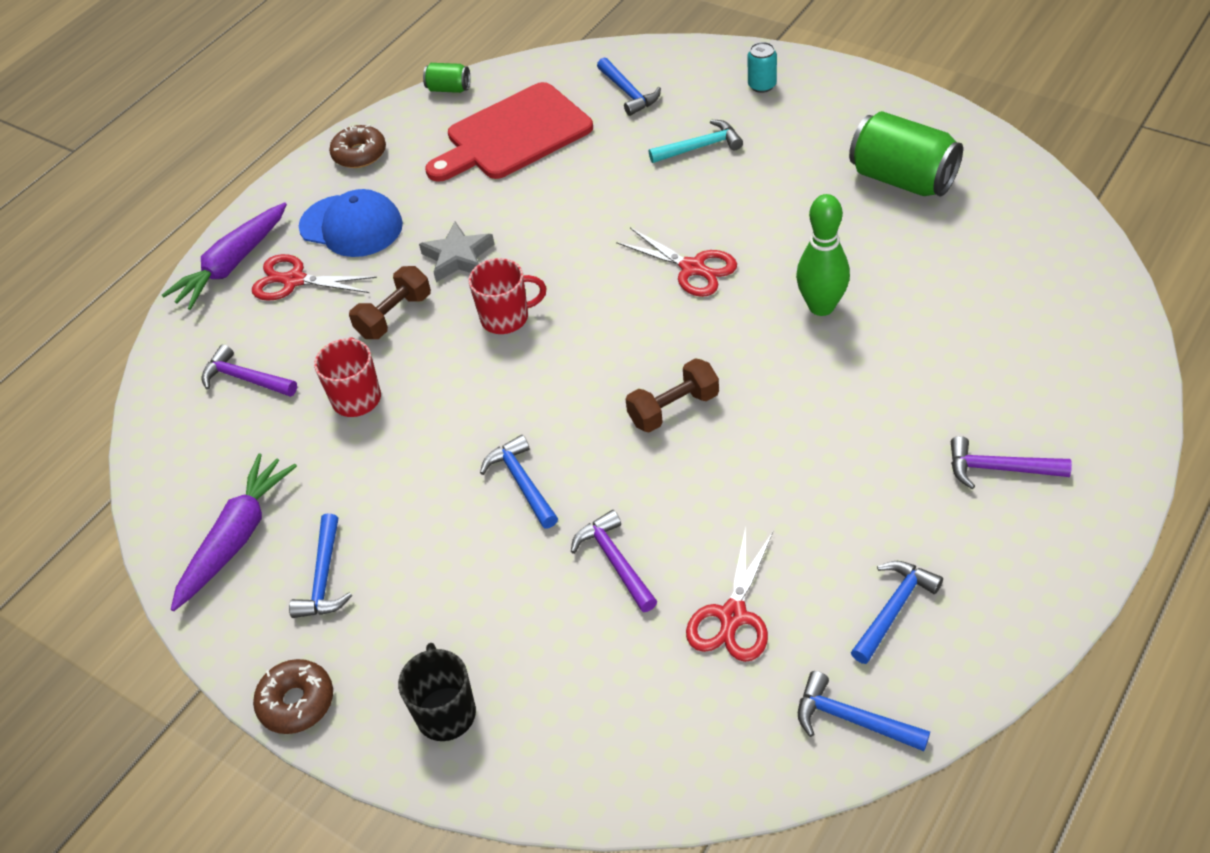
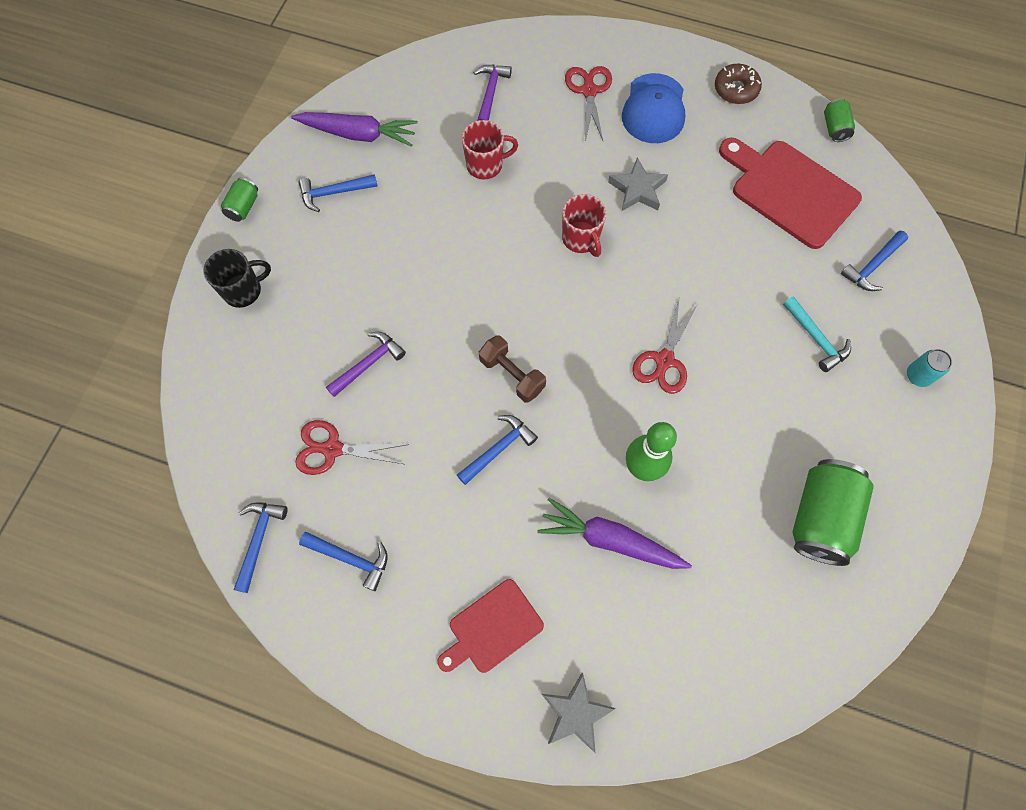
camera: 70 degrees right, 20 degrees up
(232, 265) = (596, 48): purple carrot -> purple carrot (610, 540)
(296, 702) = (243, 207): brown donut -> green can
(394, 316) = (567, 165): brown dumbbell -> none
(522, 482) = (427, 289): blue hammer -> blue hammer (498, 449)
(999, 469) = (492, 628): purple hammer -> red cutting board
(1103, 405) = (575, 713): none -> grey star

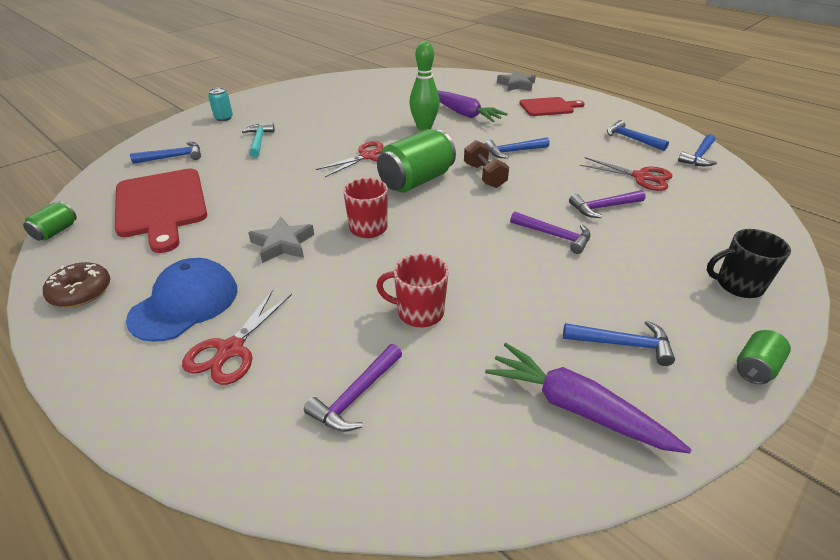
camera: 155 degrees left, 30 degrees down
(408, 296) = (554, 236): none -> purple hammer
(820, 517) = (343, 97): green can -> green can (416, 181)

